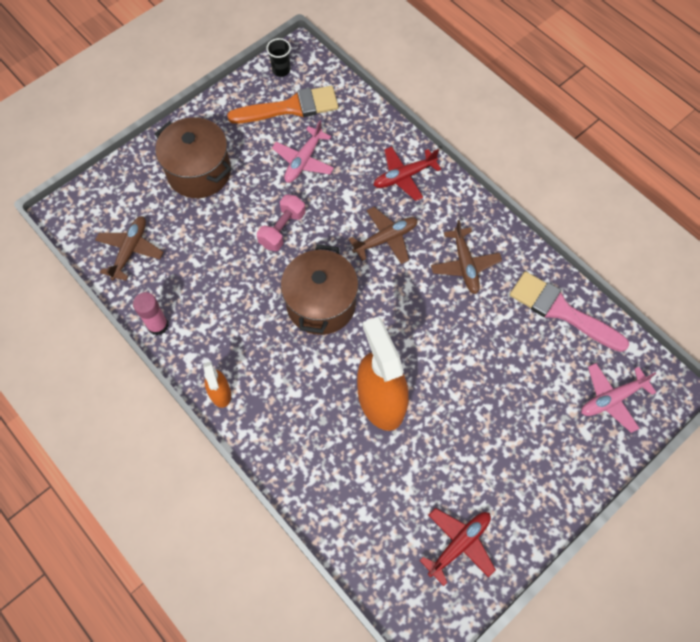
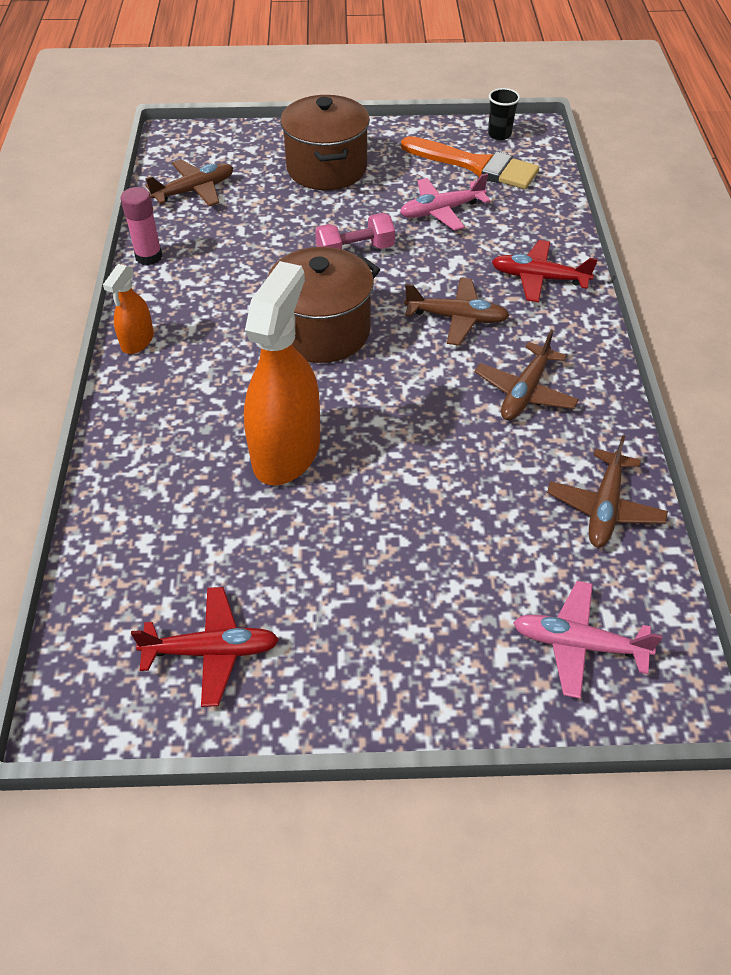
camera: 40 degrees right, 15 degrees down
(561, 311) = (604, 508): pink brush -> brown plane

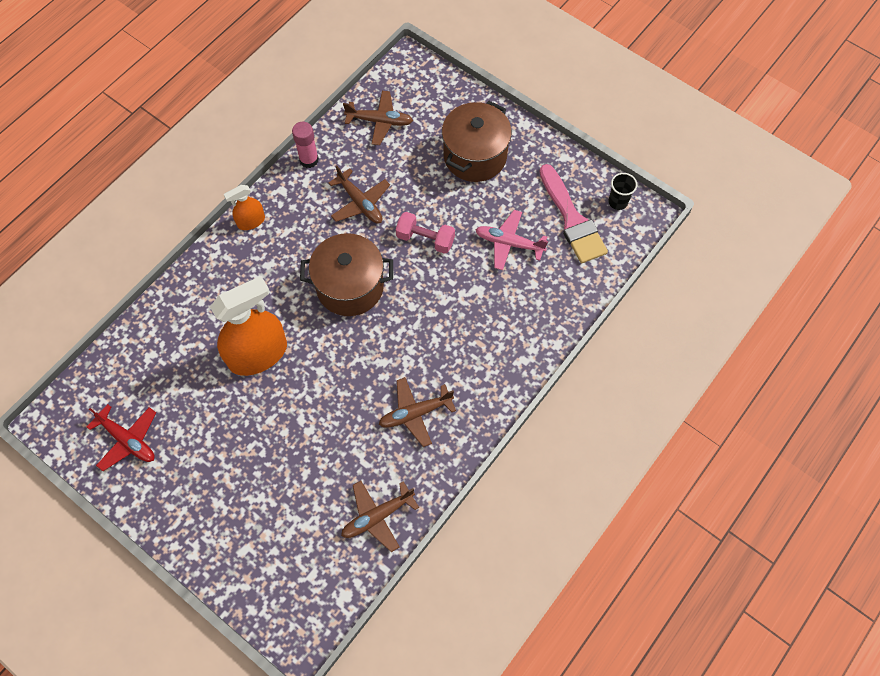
camera: 40 degrees right, 15 degrees up
(457, 318) = (432, 333): brown plane -> brown plane (360, 203)
(476, 165) = (572, 219): orange brush -> pink brush
(538, 278) = (511, 340): red plane -> none
(578, 644) = (283, 575): pink plane -> none

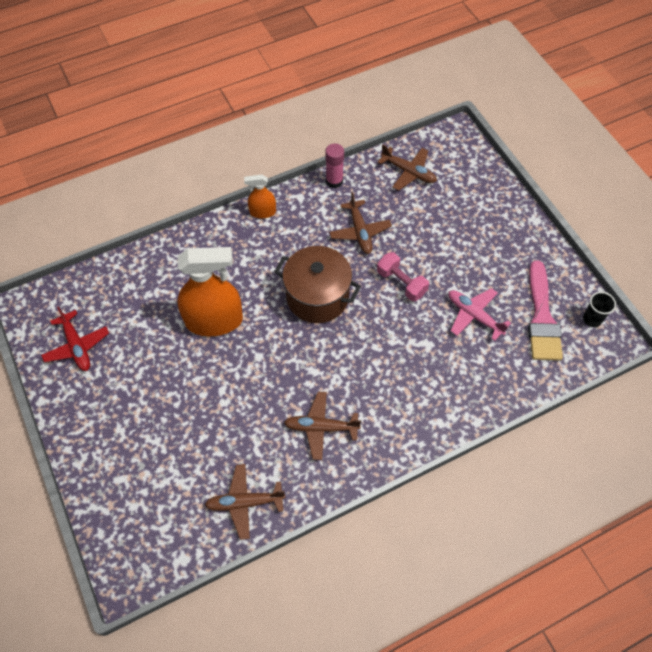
camera: 25 degrees right, 5 degrees down
(475, 156) = (478, 230): brown pot -> none

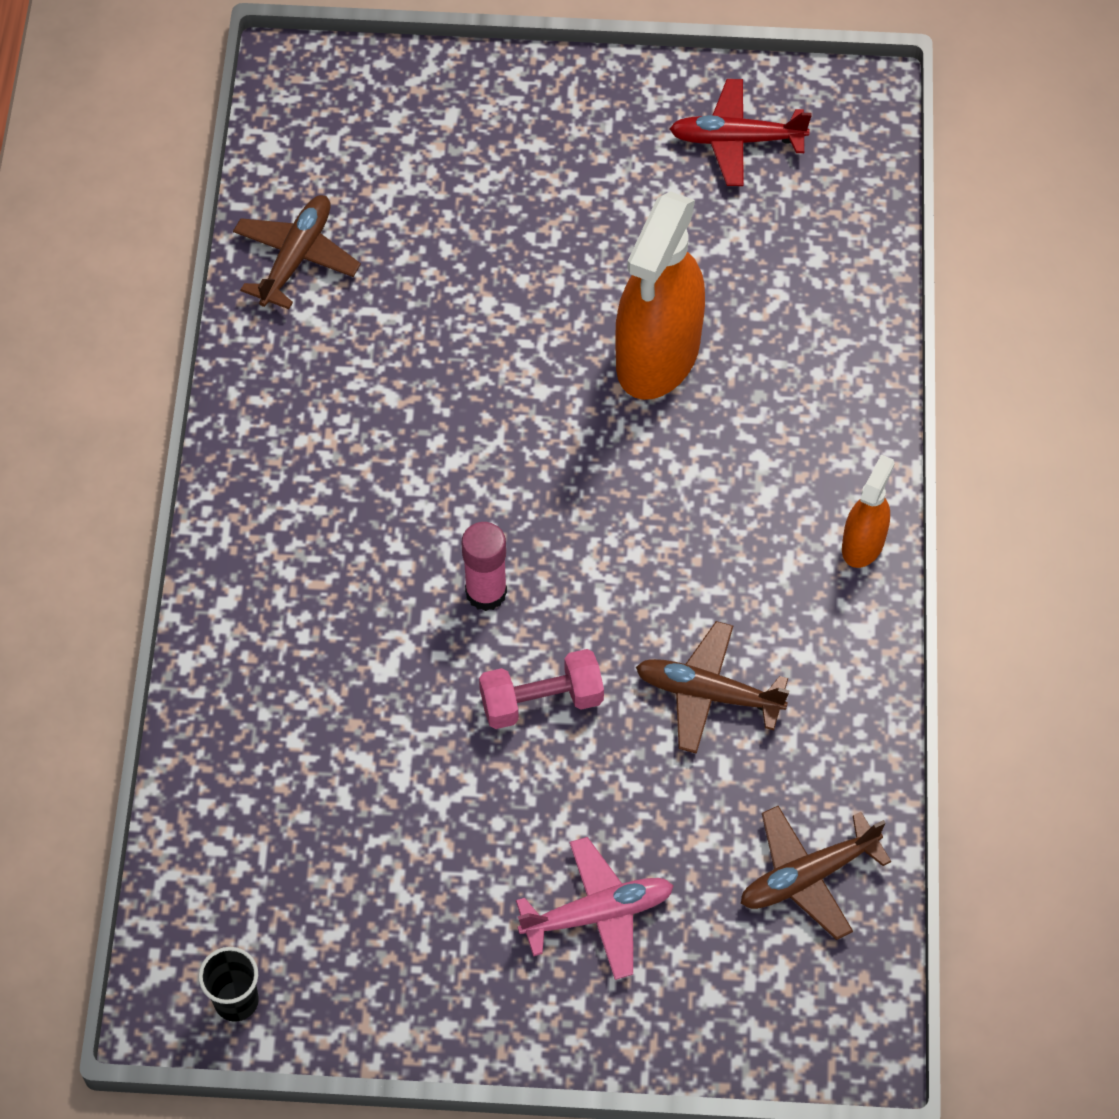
camera: 120 degrees right, 0 degrees up
(317, 297) = (603, 541): brown pot -> none
(321, 427) = (345, 419): brown plane -> none
(334, 181) = (868, 715): pink glue stick -> pink glue stick (486, 592)
(474, 315) = (388, 787): pink plane -> pink plane (598, 913)
(542, 318) = (301, 907): pink brush -> none

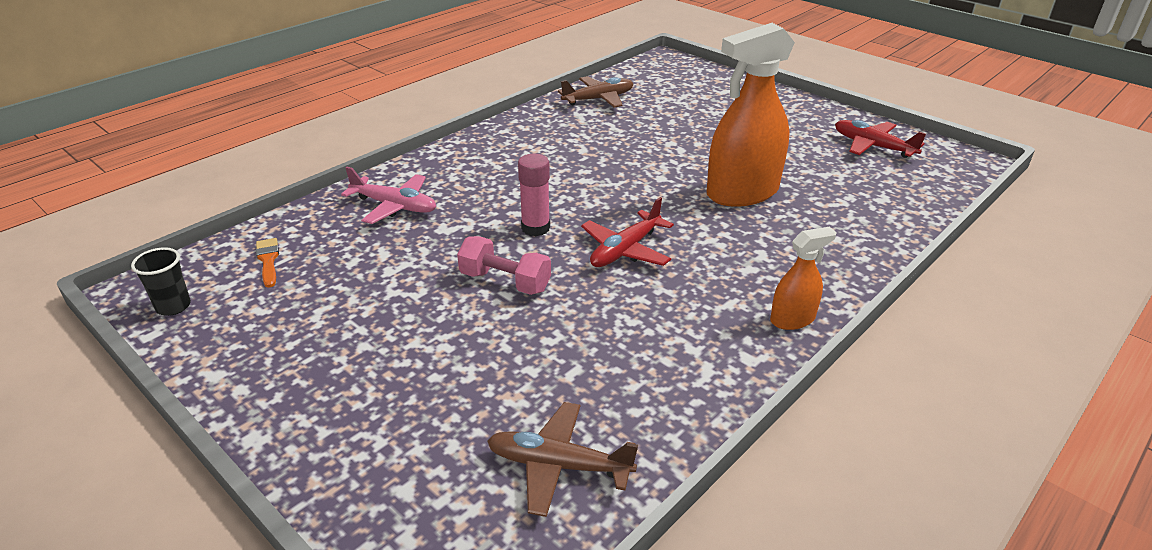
camera: 40 degrees right, 25 degrees down
(247, 867) = (268, 260): none -> orange brush
(598, 913) = (400, 393): pink plane -> pink plane (395, 206)
(618, 557) = (625, 250): none -> red plane
(707, 693) = (606, 331): brown plane -> none

